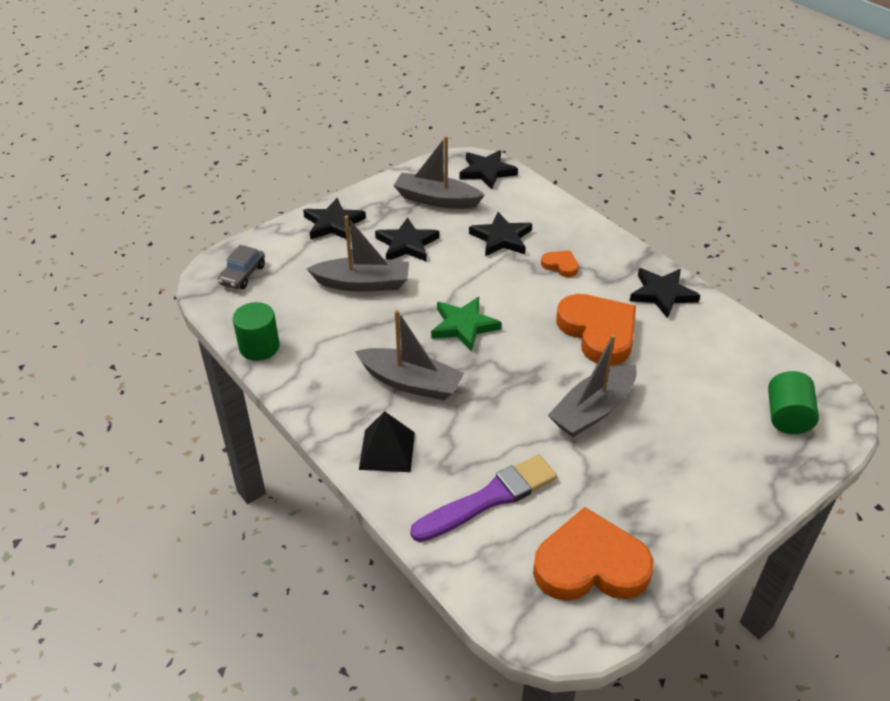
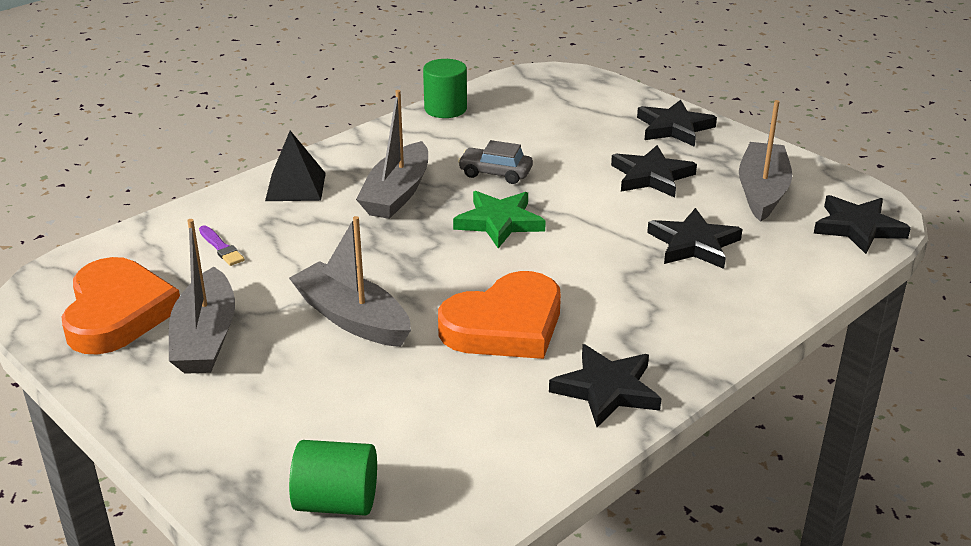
camera: 85 degrees right, 10 degrees down
(243, 275) = (559, 89): grey car -> grey car (495, 173)
(363, 283) = (563, 154): grey boat -> grey boat (205, 338)
(489, 498) = (221, 248): purple brush -> purple brush, size x0.45
(560, 265) = (648, 294): orange heart -> none

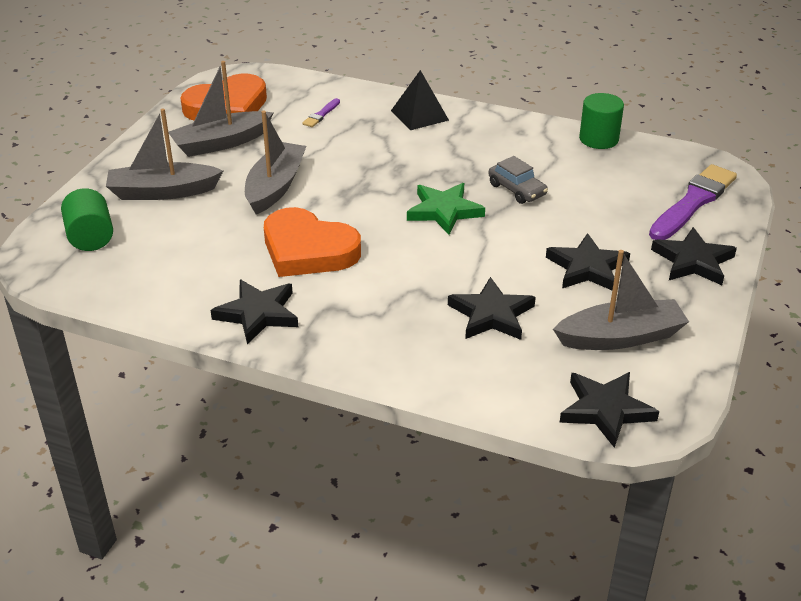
camera: 65 degrees right, 5 degrees up
(397, 194) = (446, 157): grey boat -> grey boat (163, 192)
(495, 173) = (517, 190): grey car -> grey car turned 150 degrees clockwise
(587, 101) = (693, 202): none -> purple brush

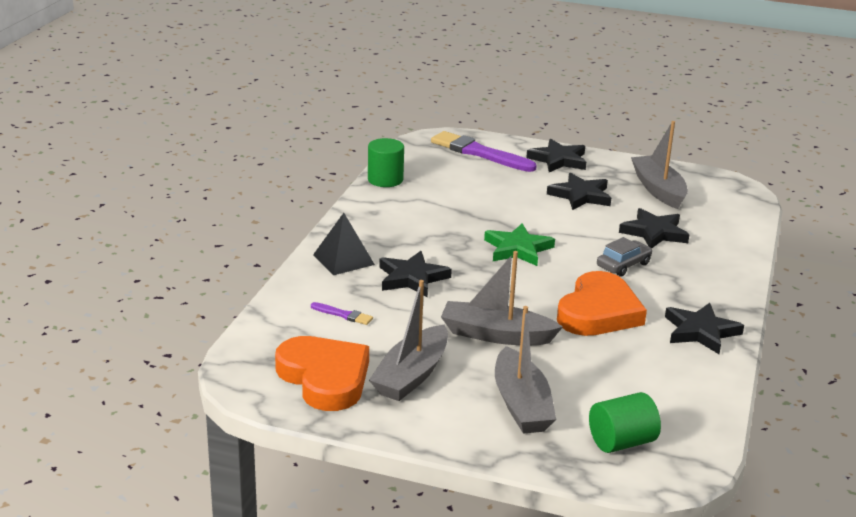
camera: 95 degrees left, 10 degrees down
(221, 143) = (411, 375): grey boat -> grey boat turned 60 degrees clockwise
(517, 190) = (476, 217): grey car -> grey car (623, 265)
(605, 410) = (736, 199): black star -> black star (412, 278)

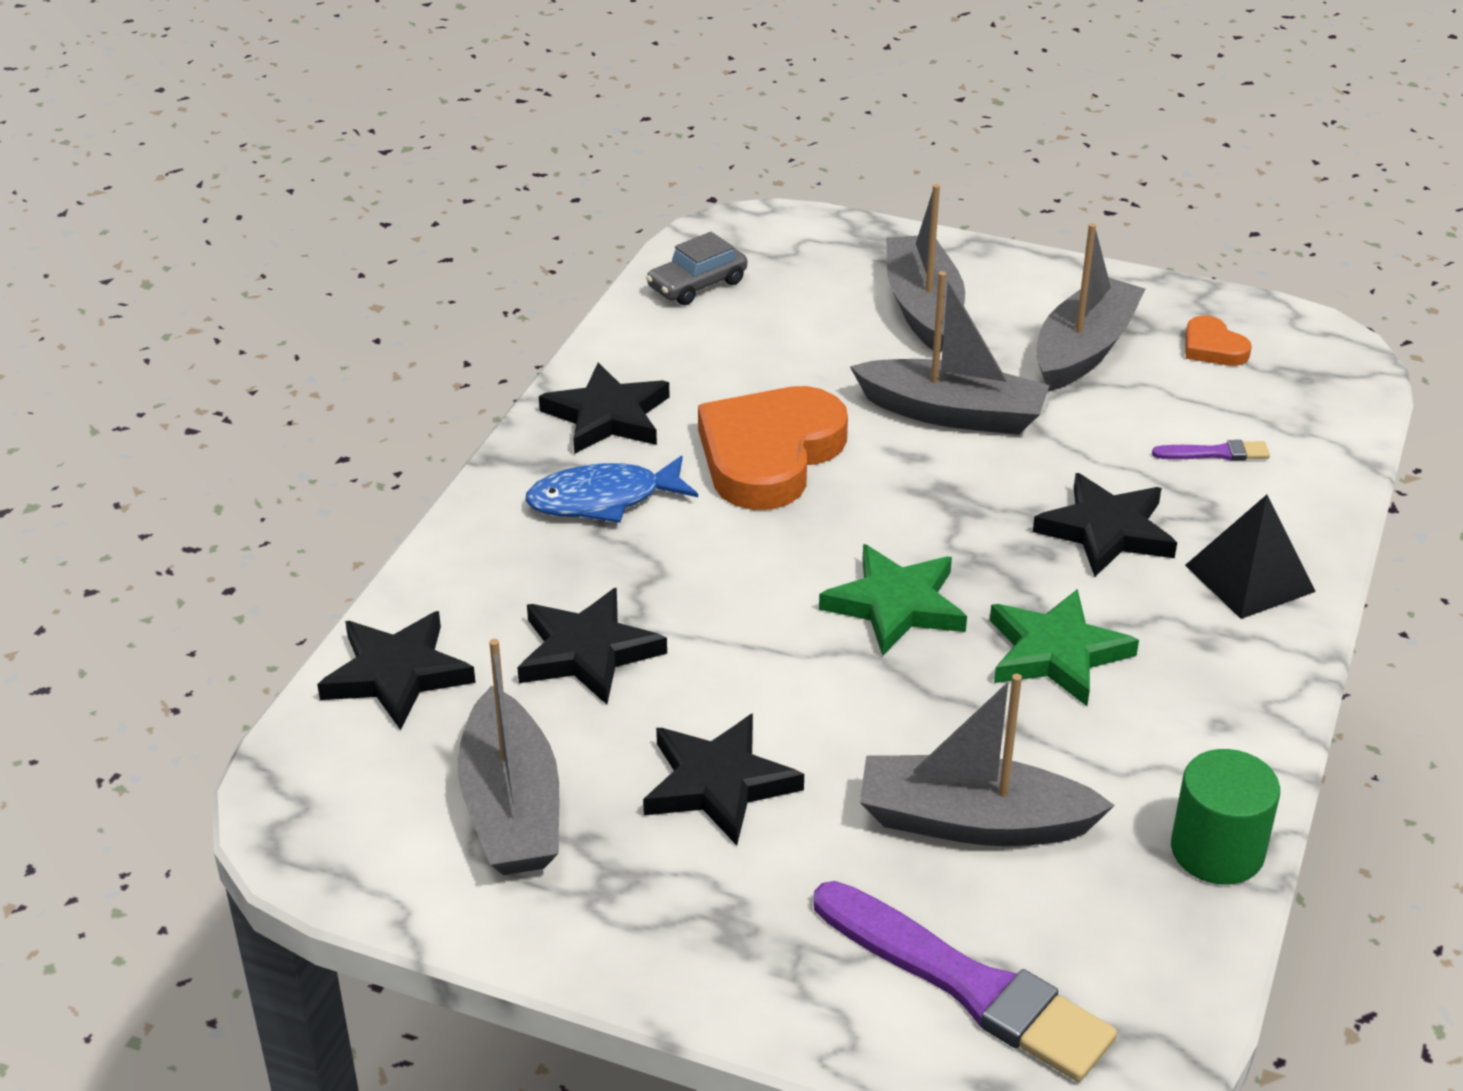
camera: 175 degrees left, 10 degrees up
(325, 378) = (1213, 347): orange heart -> orange heart, size x0.46
(343, 315) = (1215, 453): purple brush -> purple brush turned 150 degrees clockwise
(442, 233) = (1056, 653): none -> green star
(478, 186) = (972, 822): none -> grey boat
(558, 160) = (741, 948): black star -> black star (397, 674)
(621, 442) = (796, 260): green cylinder -> none
(623, 265) = (688, 560): grey car -> grey car (697, 285)
(680, 290) = (603, 499): none -> blue fish

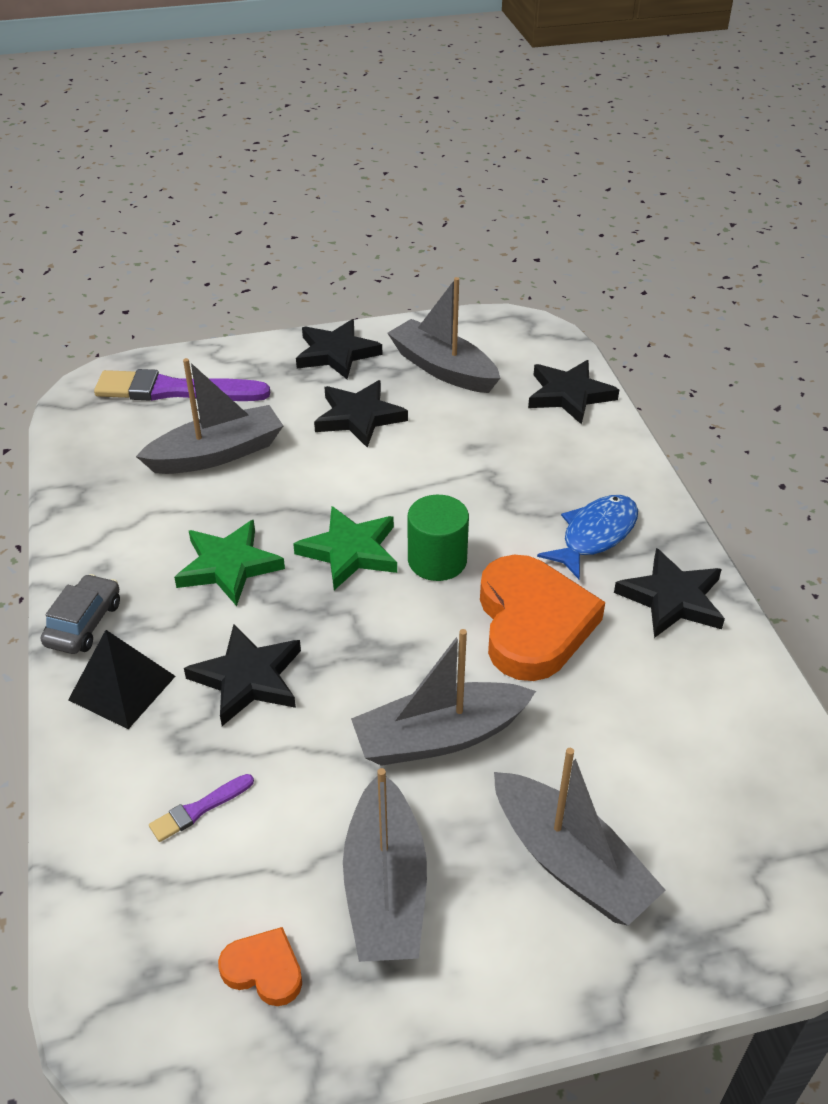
camera: 145 degrees right, 5 degrees up
(588, 652) = (492, 446): black star -> black star (336, 353)
(697, 285) = (778, 774): grey car -> grey car (84, 623)
(1217, 851) = (77, 494): green cylinder -> green cylinder (437, 560)

